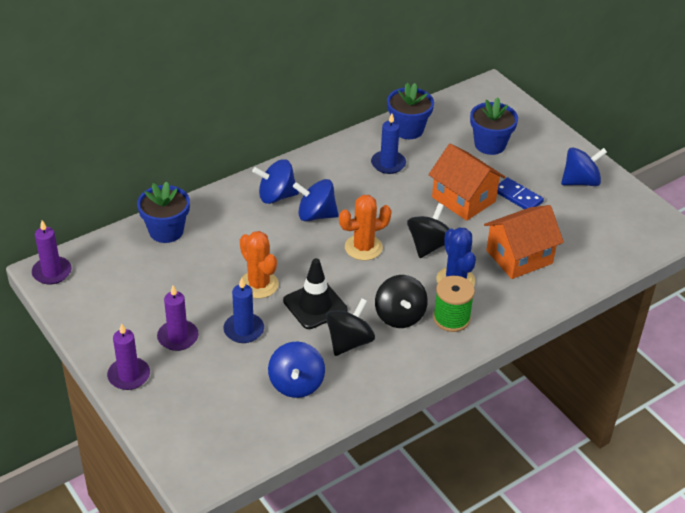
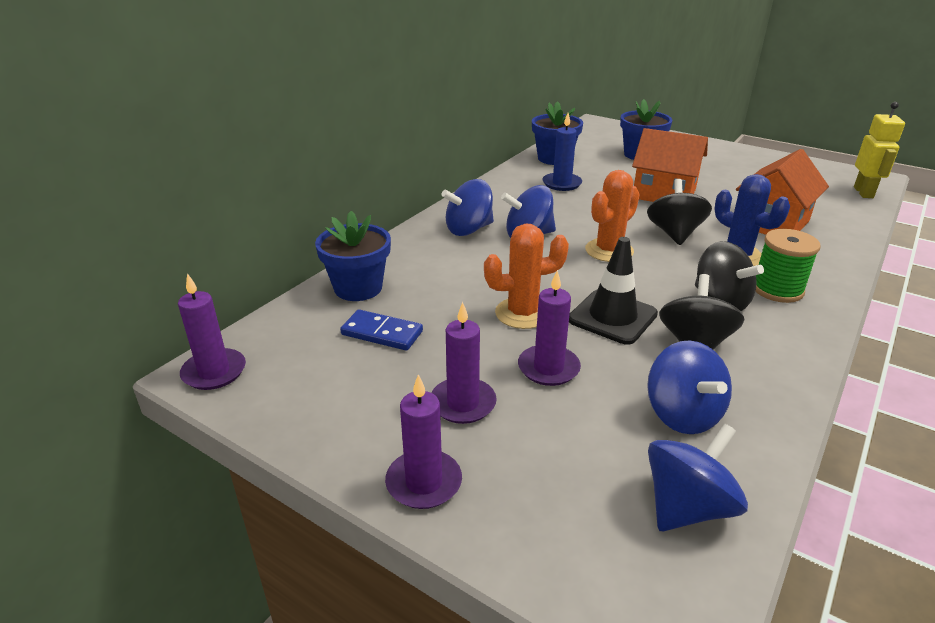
camera: 20 degrees left, 10 degrees down
(244, 330) = (548, 368): blue candle -> purple candle
(258, 284) = (522, 313): orange cactus -> orange cactus turned 45 degrees counterclockwise
(518, 196) = (710, 182): blue domino -> blue domino (382, 333)
(580, 181) = (749, 162): blue spinning top -> blue spinning top (687, 507)
(641, 246) = (864, 192): none -> yellow robot

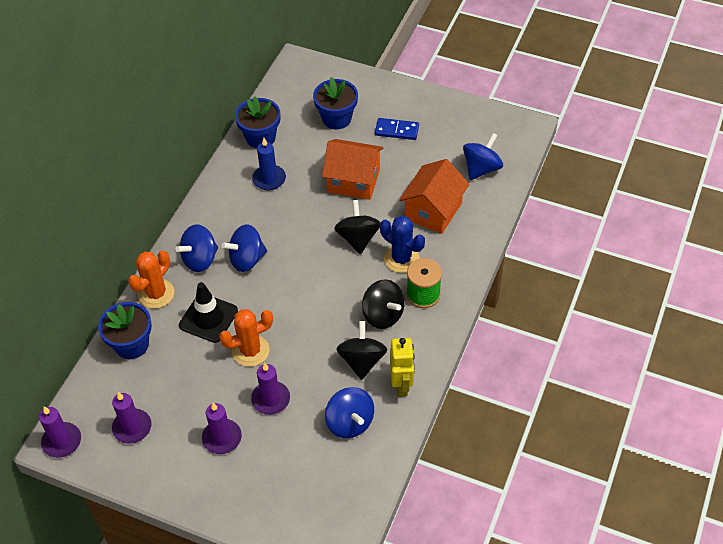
camera: 10 degrees left, 20 degrees up
(382, 333) = (159, 387): blue domino -> blue domino (397, 130)
(424, 482) = (209, 497): purple candle -> purple candle (132, 427)
(609, 251) = (308, 269): orange cactus -> orange cactus (156, 294)
(612, 317) = (310, 343): black traffic cone -> black traffic cone (208, 318)
(687, 507) = (347, 486): blue spinning top -> blue spinning top (481, 168)
(864, 192) = (513, 153): yellow robot -> yellow robot (402, 385)

